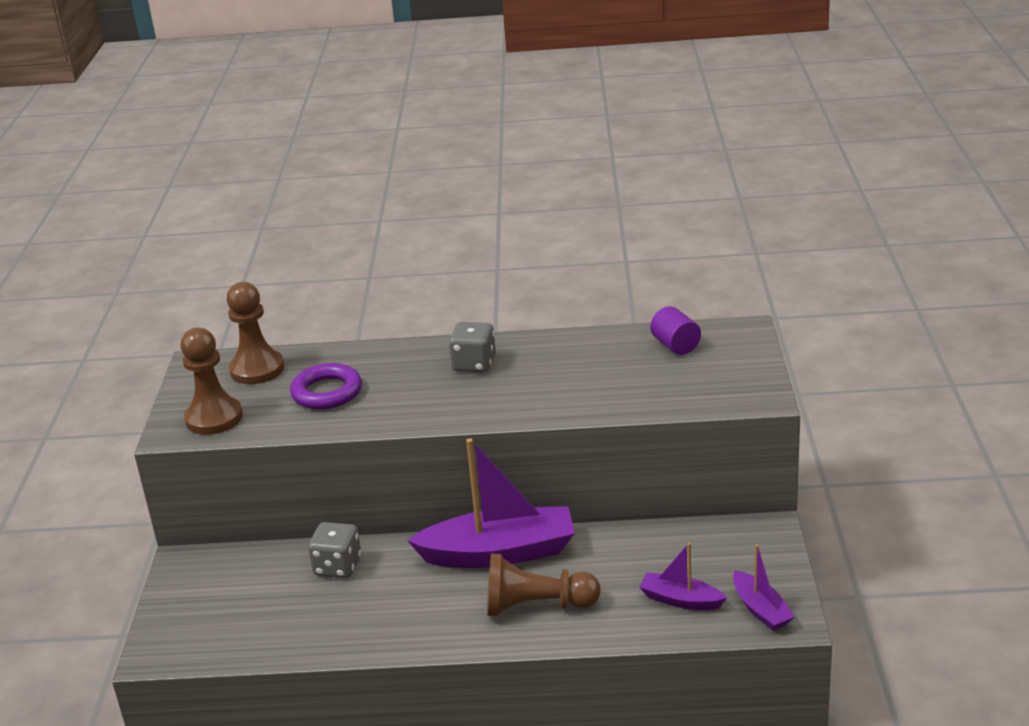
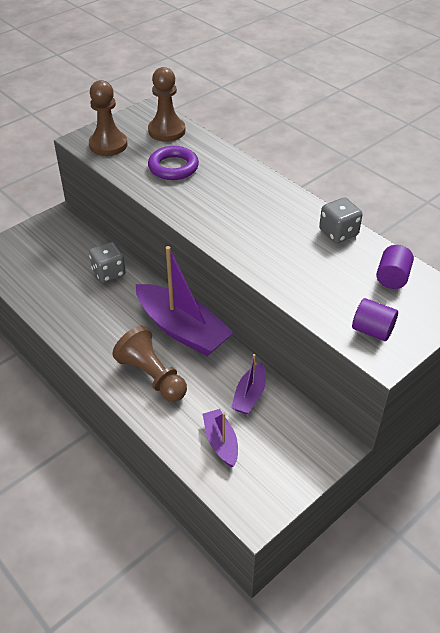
camera: 45 degrees right, 15 degrees up
(474, 364) = (264, 204): grey dice -> grey dice (338, 233)
(724, 388) = (372, 330): none -> purple cylinder
(761, 610) = (251, 492): purple boat -> purple boat (249, 395)

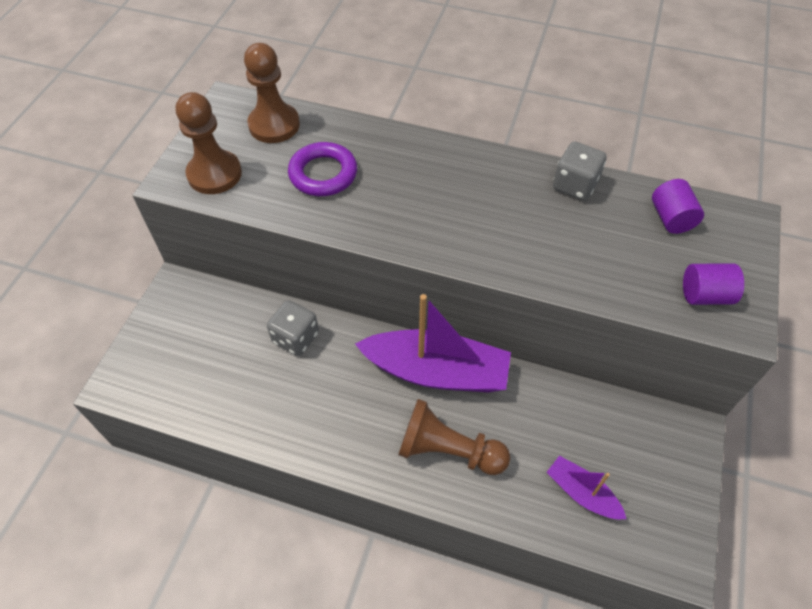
camera: 30 degrees left, 10 degrees up
(249, 395) = (567, 417): purple boat -> none

